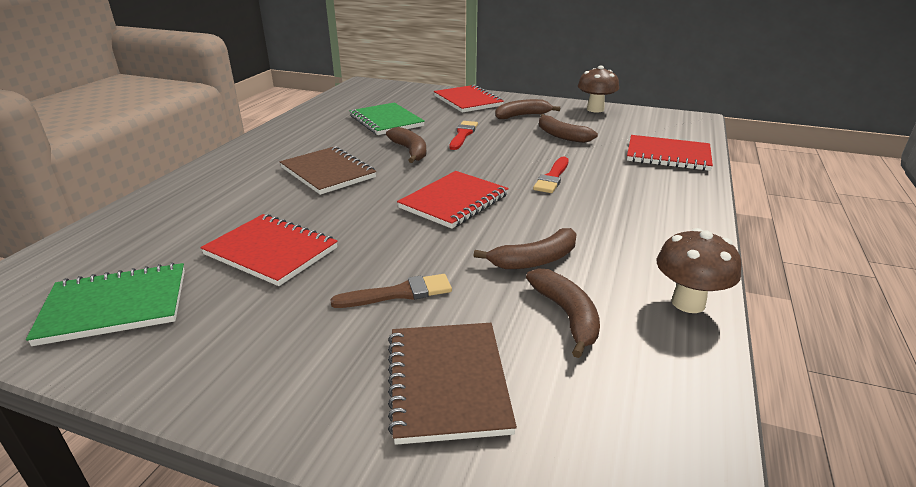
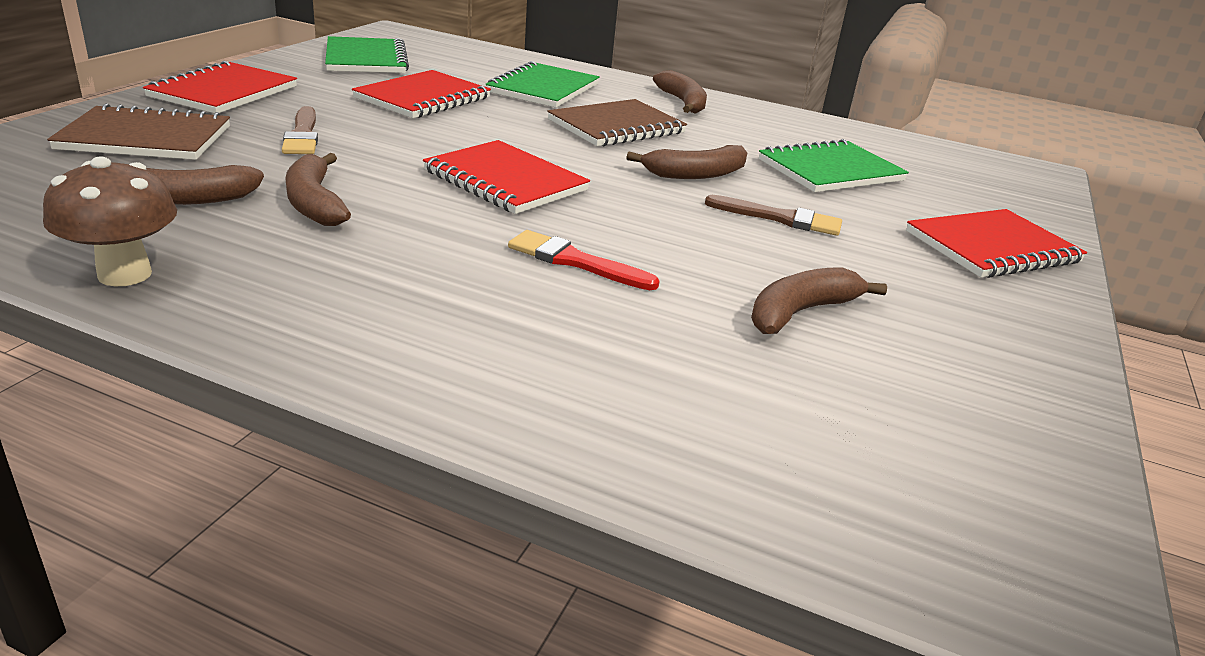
camera: 90 degrees right, 0 degrees up
(231, 202) = (543, 89): none -> green notebook
(463, 135) = (780, 218): red brush -> brown brush
(522, 116) = (921, 290): brown banana -> brown banana (683, 102)
(595, 109) = (1034, 404): brown mushroom -> none
(668, 155) = (687, 430): red notebook -> red notebook (223, 92)

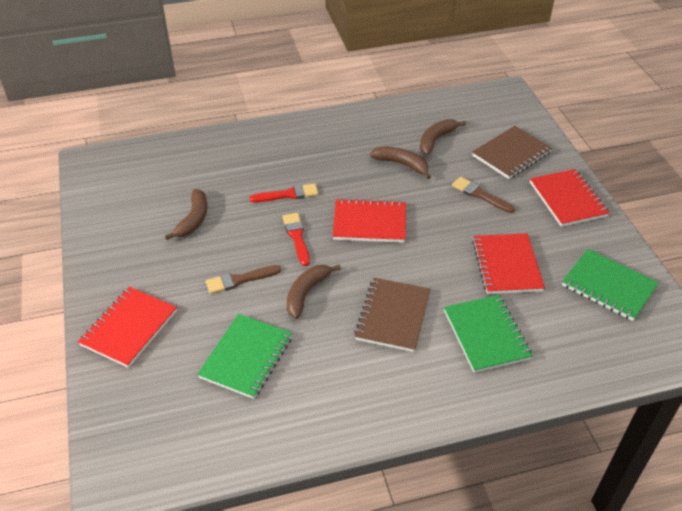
camera: 145 degrees right, 15 degrees up
(125, 274) = (388, 112): brown mushroom -> none
(636, 215) = (296, 237): none -> red brush
(683, 102) = (401, 393): brown banana -> none

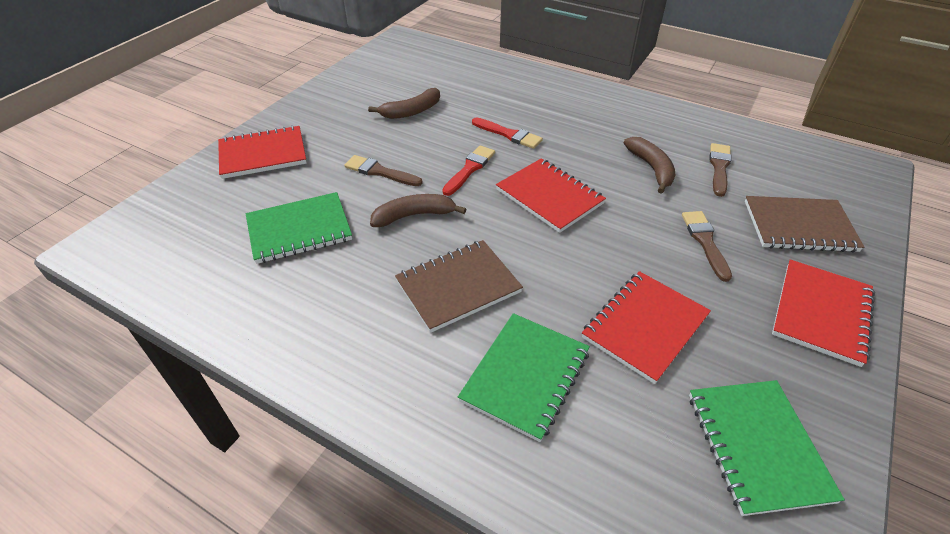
camera: 45 degrees right, 0 degrees up
(436, 140) = (719, 167): brown banana -> brown brush

